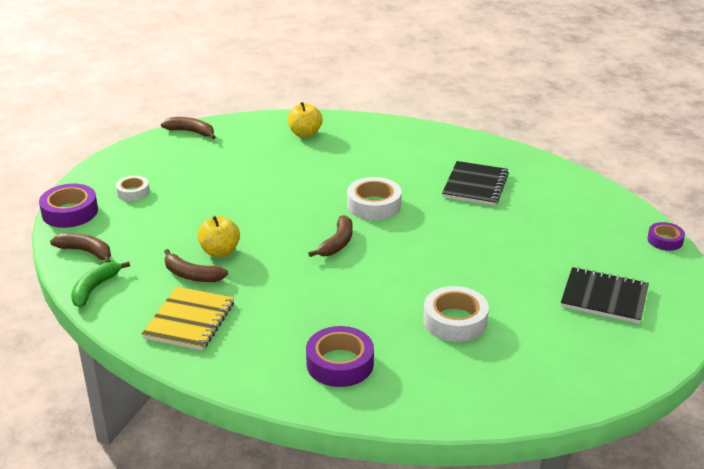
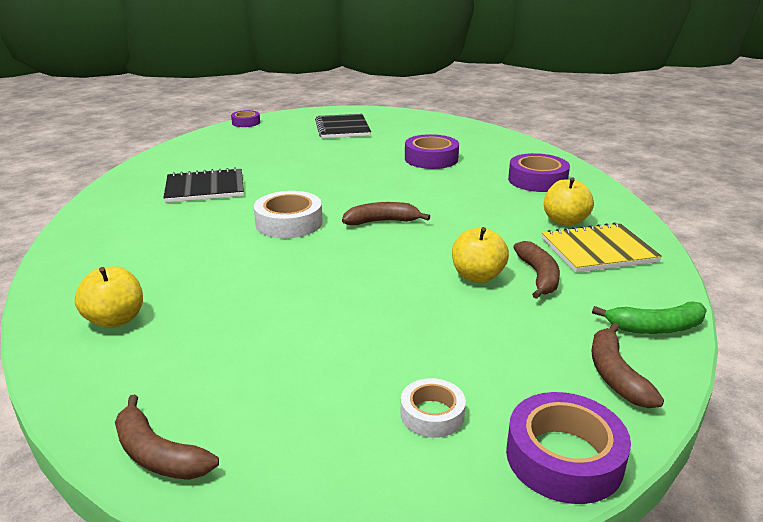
camera: 120 degrees left, 5 degrees down
(191, 132) = (158, 454): brown banana -> brown banana turned 45 degrees counterclockwise
(247, 331) = (565, 221): none -> yellow apple
(455, 321) = (431, 159): white tape -> purple tape

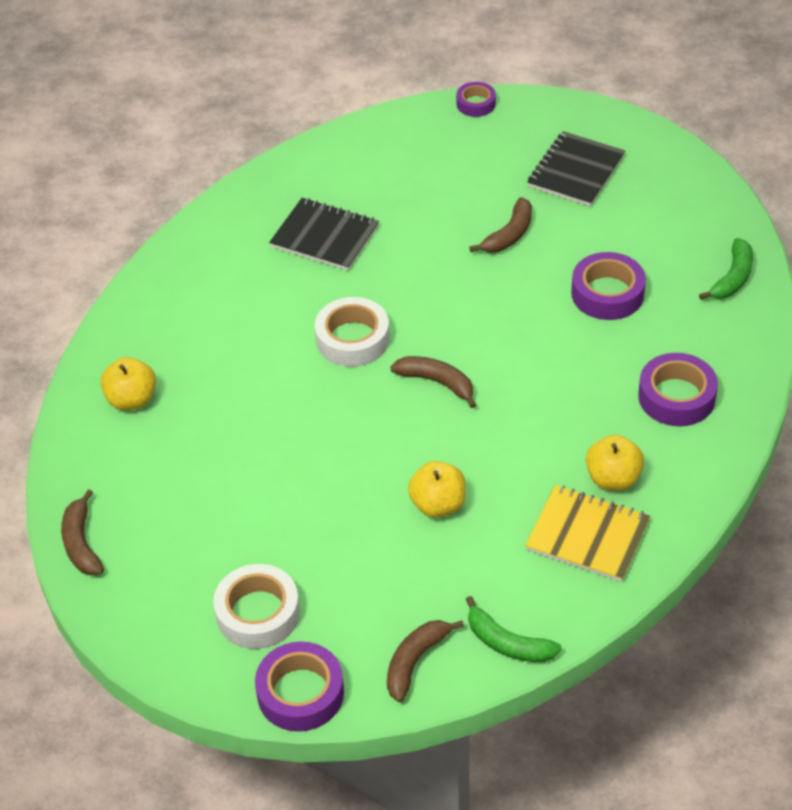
camera: 40 degrees right, 20 degrees up
(432, 414) = (258, 613): white tape -> white tape, size x1.65
(487, 137) = (732, 278): none -> green banana
(538, 276) = (489, 535): brown banana -> brown banana (509, 235)

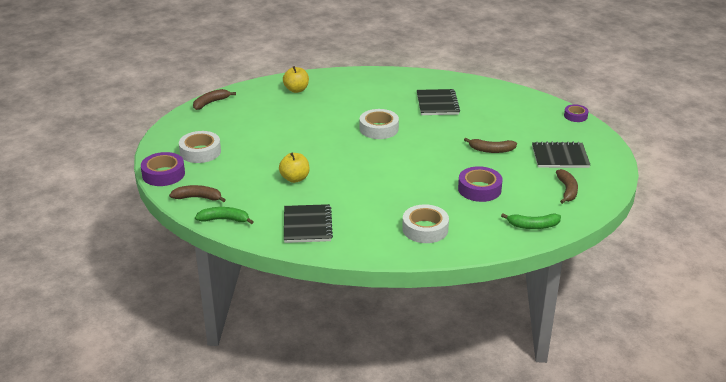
camera: 60 degrees right, 15 degrees down
(437, 382) = (371, 157): brown banana -> brown banana (567, 190)
(507, 643) = (224, 220): green banana -> green banana turned 90 degrees clockwise
(587, 535) = (307, 225): yellow notebook -> black notebook
(613, 478) = (351, 223): yellow apple -> none
(676, 397) = (425, 229): purple tape -> white tape

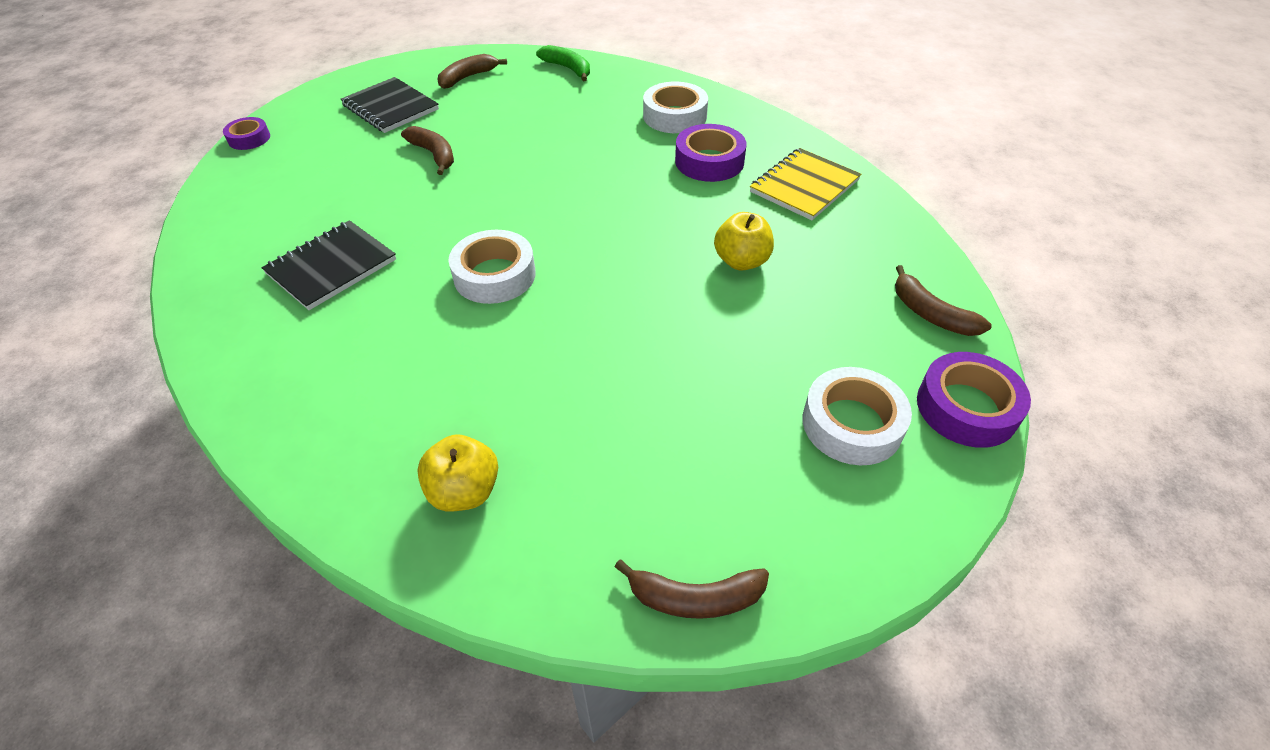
camera: 135 degrees left, 15 degrees up
(224, 220) = (914, 252): green banana -> none
(307, 225) = (804, 186): black notebook -> yellow notebook
(479, 189) = (543, 122): purple tape -> purple tape (709, 161)

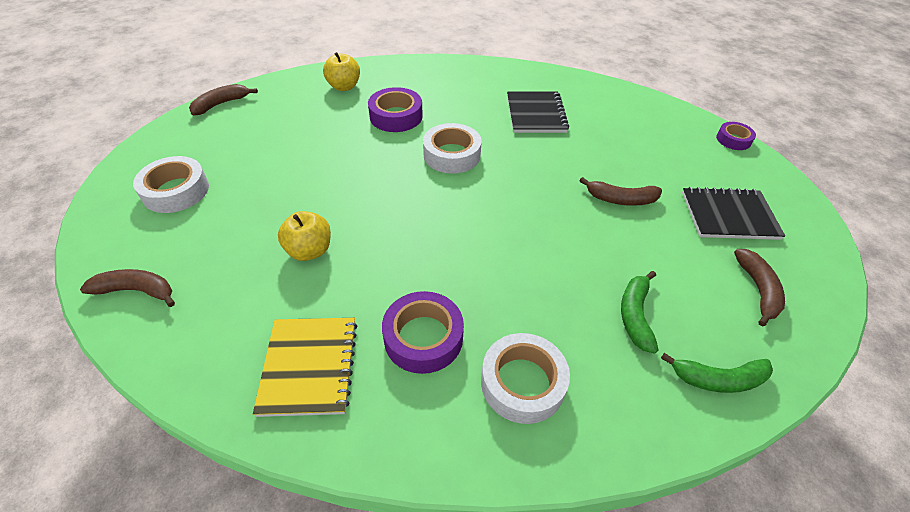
camera: 135 degrees right, 0 degrees up
(560, 104) = (635, 315): none -> green banana
(966, 407) = (100, 235): purple tape -> purple tape (396, 116)

